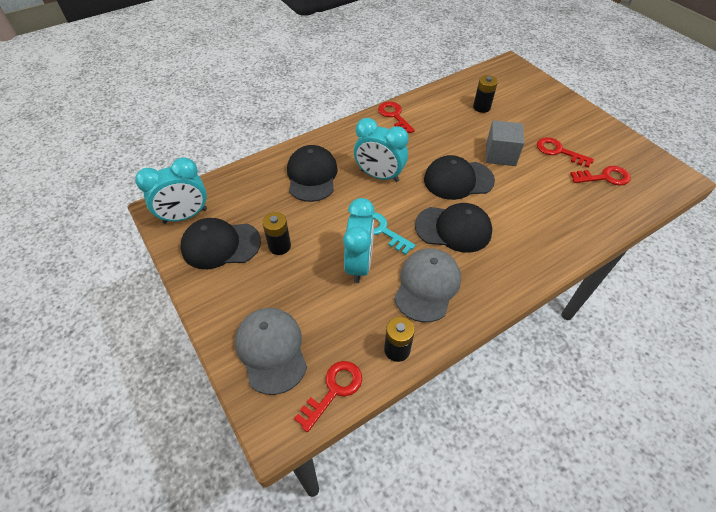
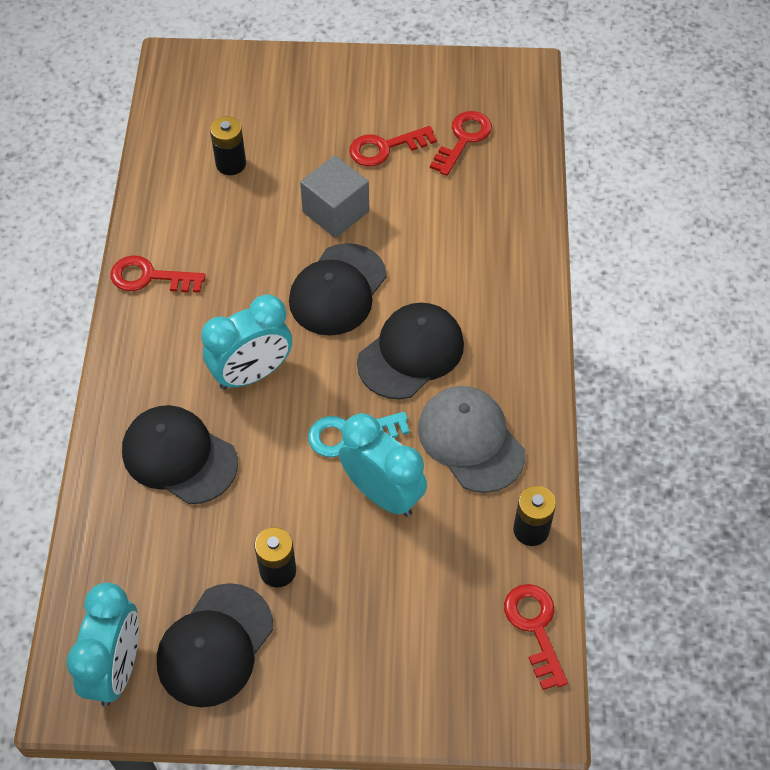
camera: 55 degrees left, 5 degrees up
(271, 350) = (435, 667): grey cap -> none

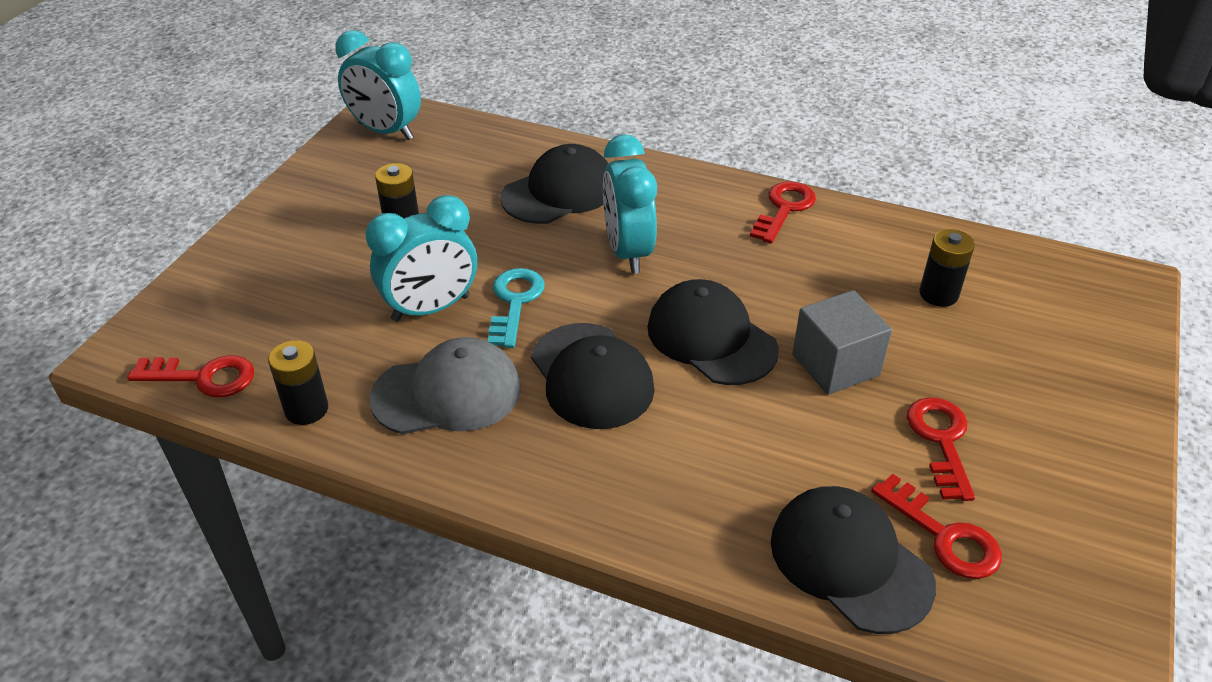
camera: 110 degrees right, 15 degrees down
(215, 645) = (363, 179): black cap -> black cap (850, 562)

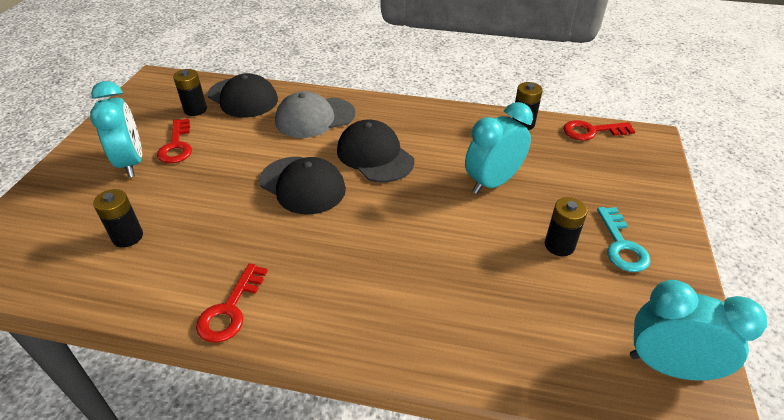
camera: 170 degrees right, 0 degrees up
(447, 393) = (453, 138): grey cap -> grey cap (315, 118)
(514, 302) = (439, 193): turquoise key -> turquoise key (621, 245)
(559, 192) = (445, 301): black cap -> none
(628, 252) = (368, 244): turquoise clock -> turquoise clock (131, 163)
(835, 365) = (224, 178): grey cube -> none
(944, 535) = (195, 110): red key -> black battery

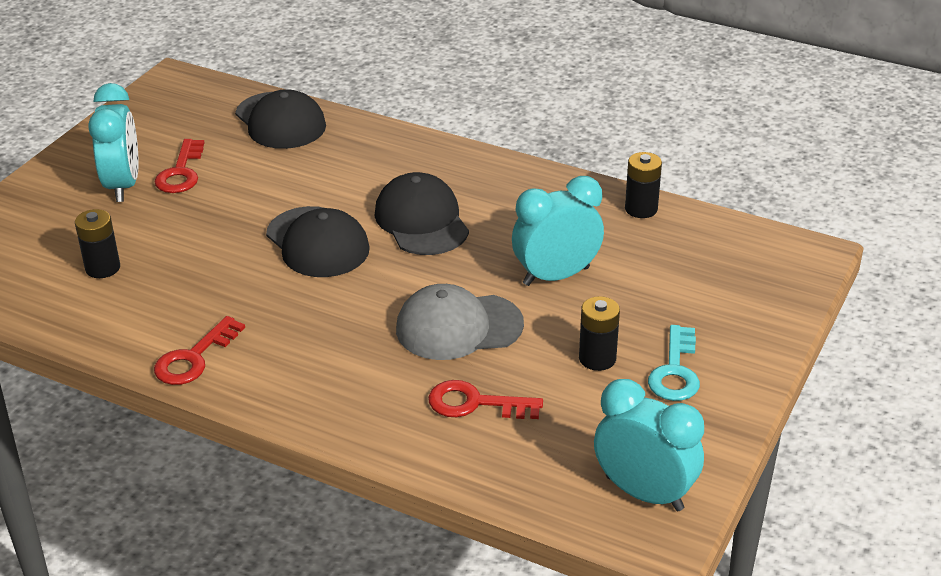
camera: 15 degrees right, 5 degrees down
(195, 110) = (215, 129): black battery -> none
(315, 118) = (364, 161): grey cap -> grey cap (458, 327)
(592, 131) = (731, 233): red key -> red key (475, 403)

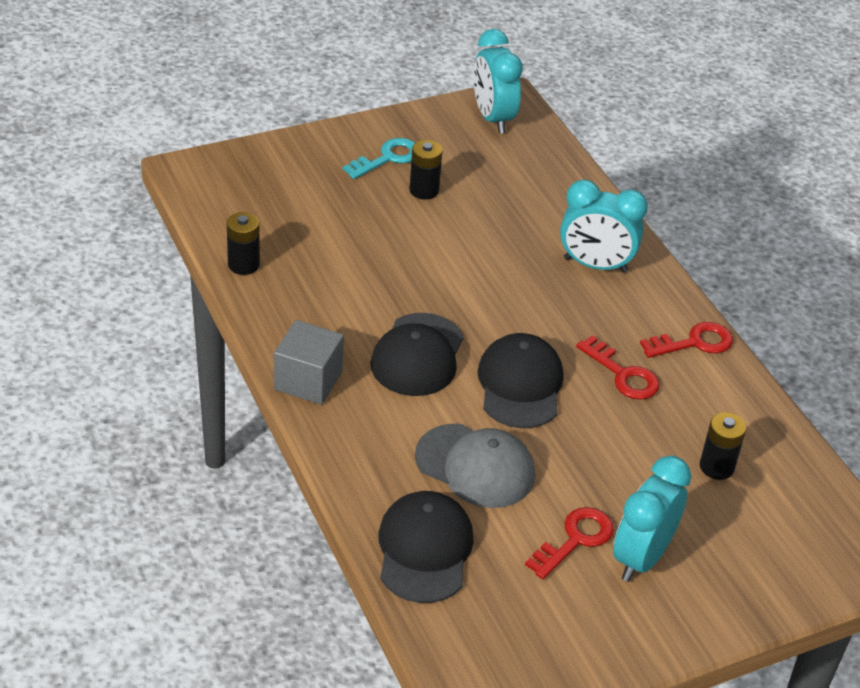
camera: 145 degrees left, 5 degrees up
(458, 327) = (487, 259): grey cap -> grey cap (475, 466)
(475, 403) = (532, 209): red key -> red key (623, 374)
(478, 164) = (308, 380): none -> grey cube
(556, 276) = (377, 253): turquoise clock -> turquoise clock (595, 265)

